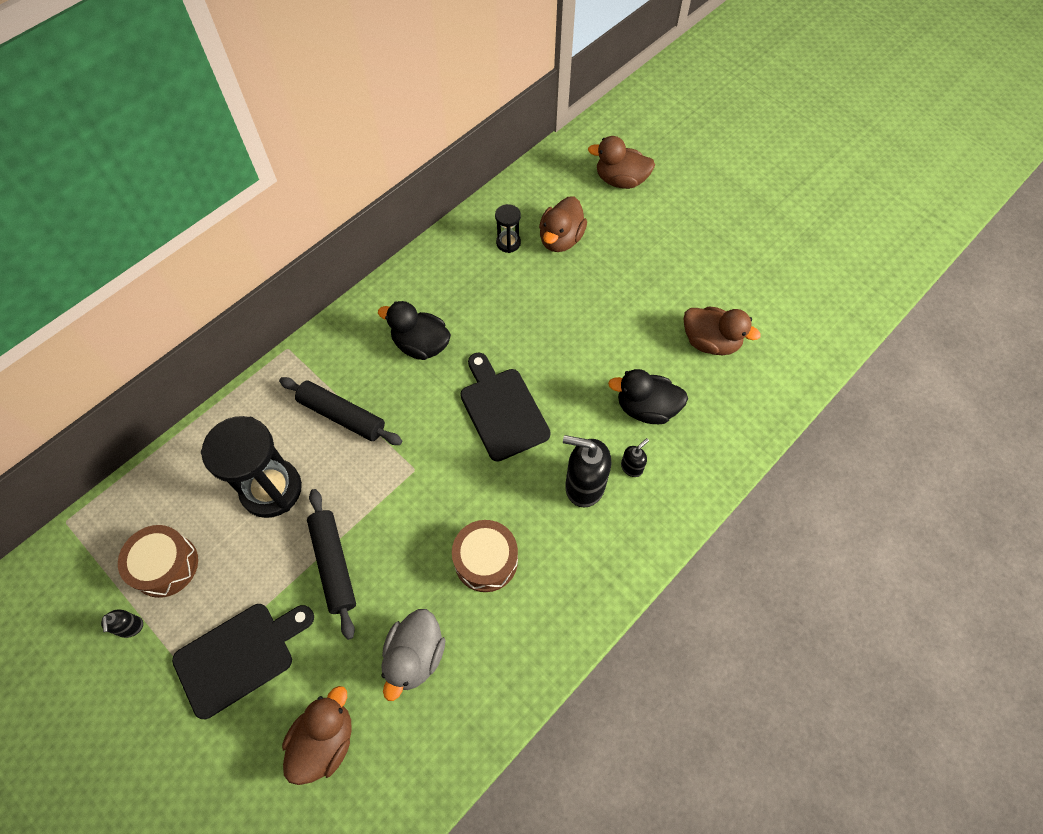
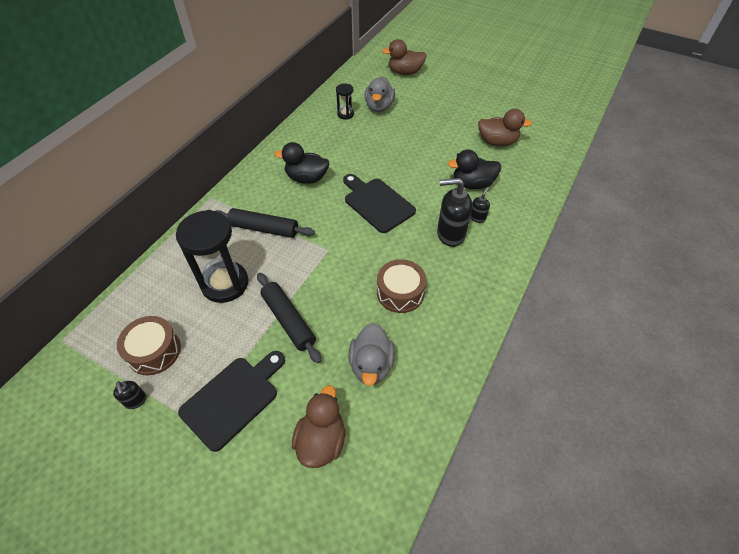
camera: 15 degrees left, 10 degrees down
(561, 239) = (379, 107): brown duck -> grey duck

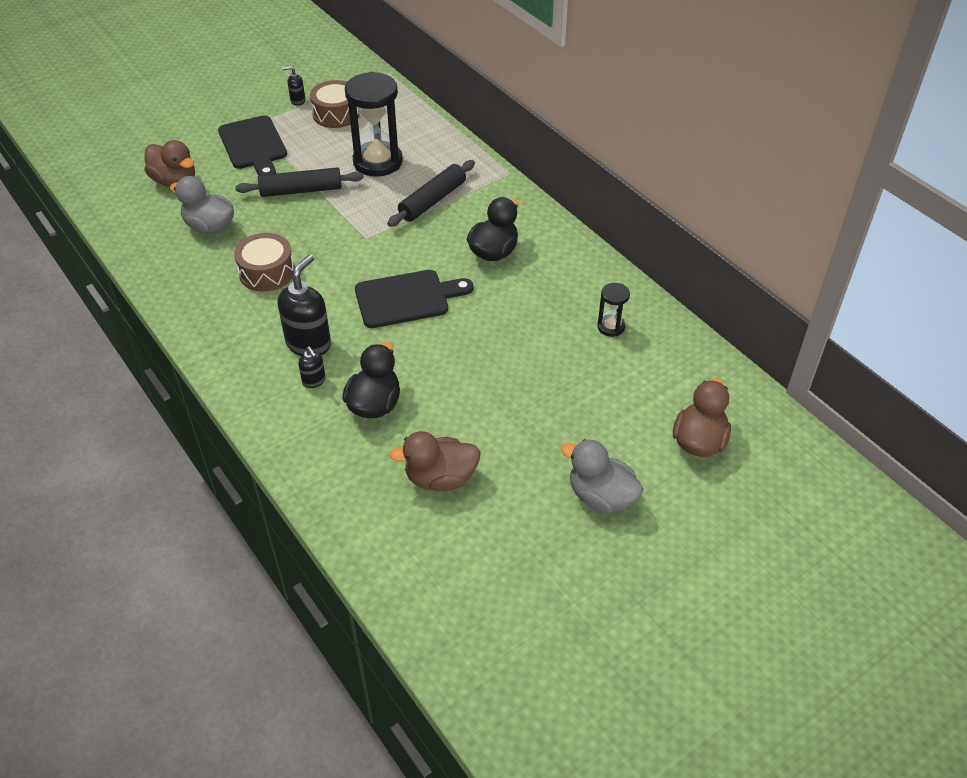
camera: 115 degrees right, 5 degrees down
(379, 107) = (610, 371): grey duck -> grey duck (601, 497)
(497, 142) = (440, 478): brown duck -> brown duck turned 45 degrees clockwise

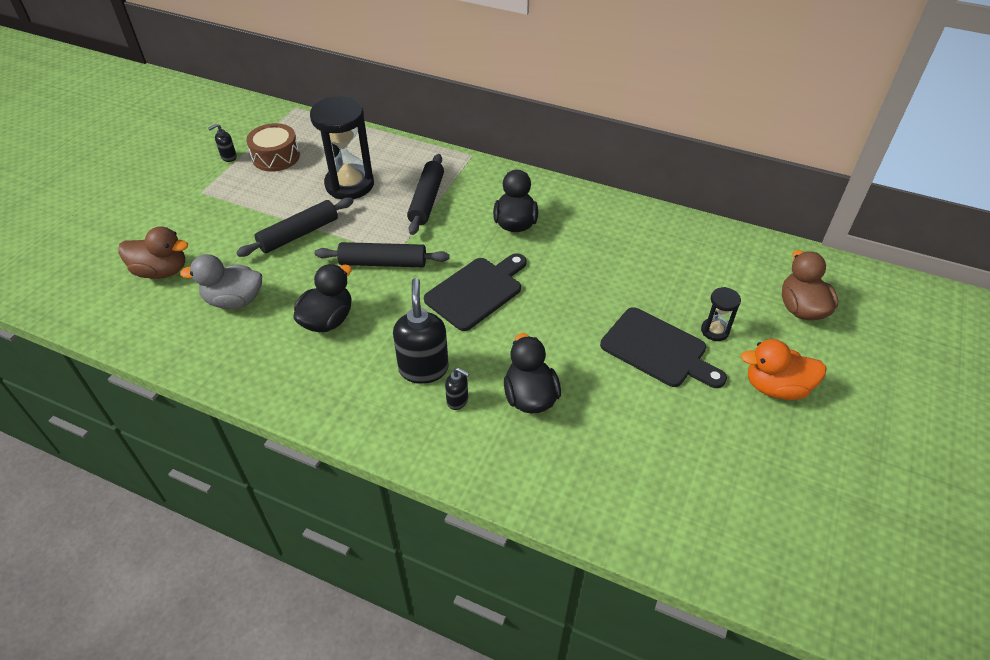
camera: 30 degrees left, 0 degrees up
(254, 145) = (218, 210): black cutting board -> black cutting board (658, 349)
(267, 272) = (327, 320): brown drum -> black duck
(349, 242) = (383, 263): none -> black rolling pin
(440, 478) = (642, 435): brown duck -> none
(601, 497) = (776, 387): grey duck -> orange duck
(611, 327) = (659, 247): black hourglass -> black hourglass (715, 331)

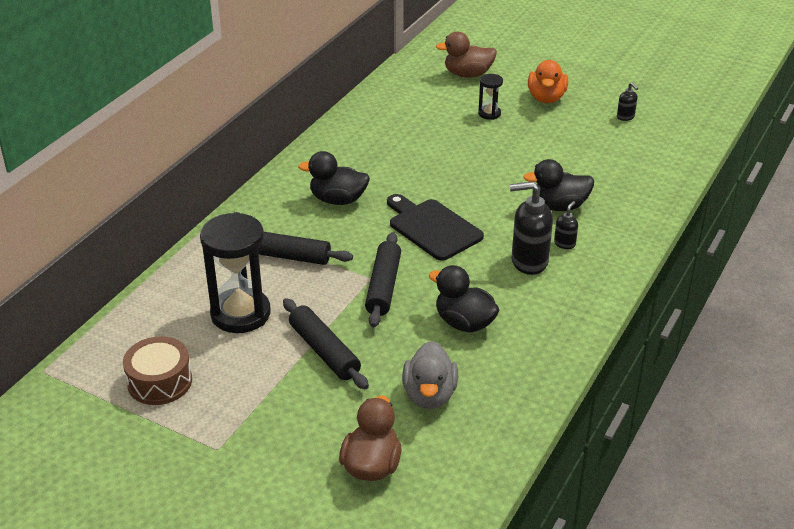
camera: 85 degrees left, 10 degrees down
(228, 157) = (144, 429): black soap dispenser -> black soap dispenser (625, 117)
(658, 349) = (508, 141): black cutting board -> none

